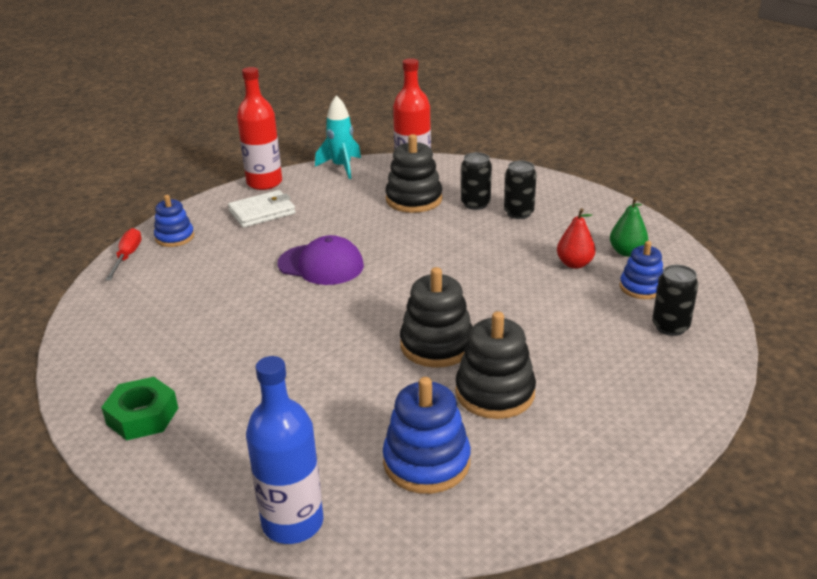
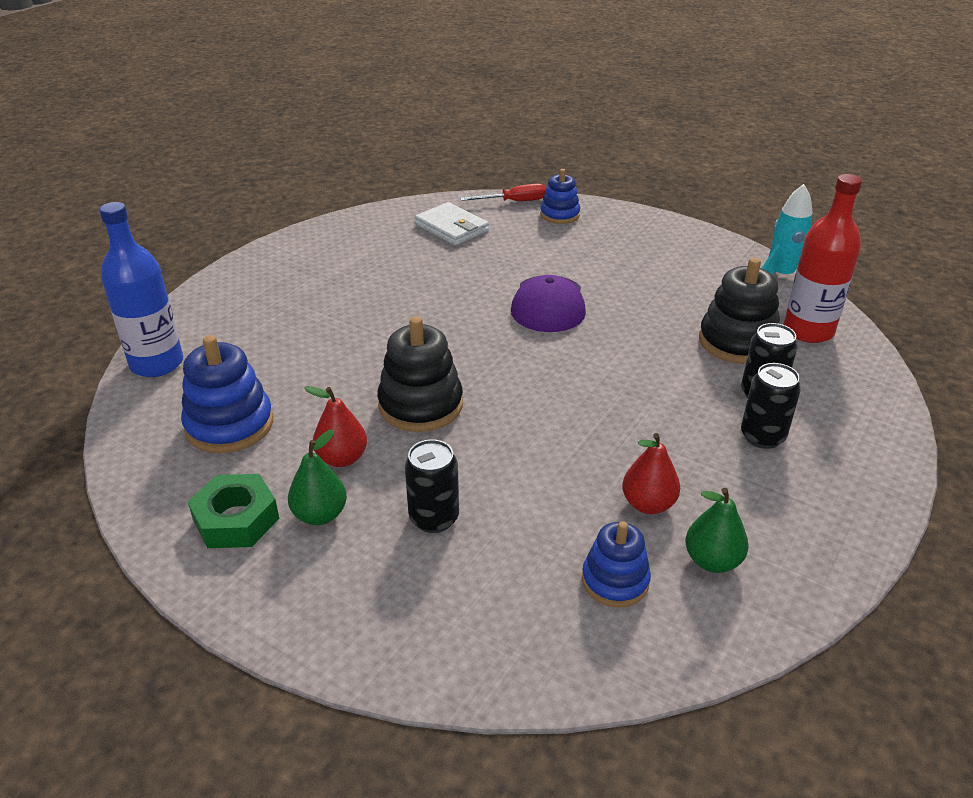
camera: 75 degrees right, 5 degrees up
(142, 416) = (286, 266): green nut -> green nut (236, 519)
(262, 212) = (637, 248): white wallet -> white wallet (451, 228)
(264, 183) = (703, 236): red bottle -> none
(495, 393) = (342, 458): black stacking toy -> red pear
(562, 408) = (320, 515): none -> green pear
(670, 327) = (519, 616): black can -> black can (434, 518)

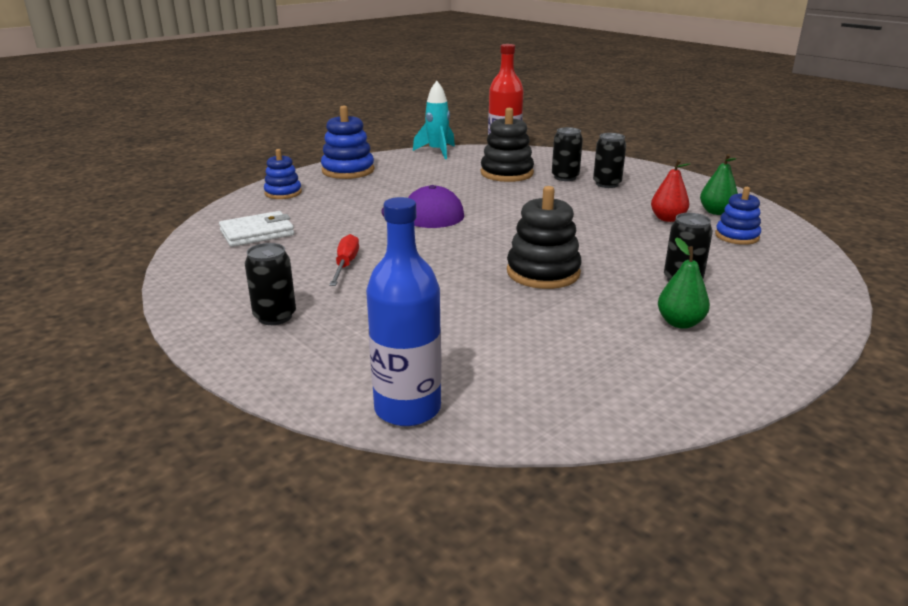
camera: 75 degrees left, 10 degrees down
(229, 425) = (545, 362): blue stacking toy -> blue stacking toy (348, 170)
(236, 519) = (687, 361): green nut -> none
(291, 276) = (275, 316): none -> black can
(342, 458) = (607, 309): red pear -> none
(514, 202) = (237, 205): red screwdriver -> red screwdriver (345, 265)

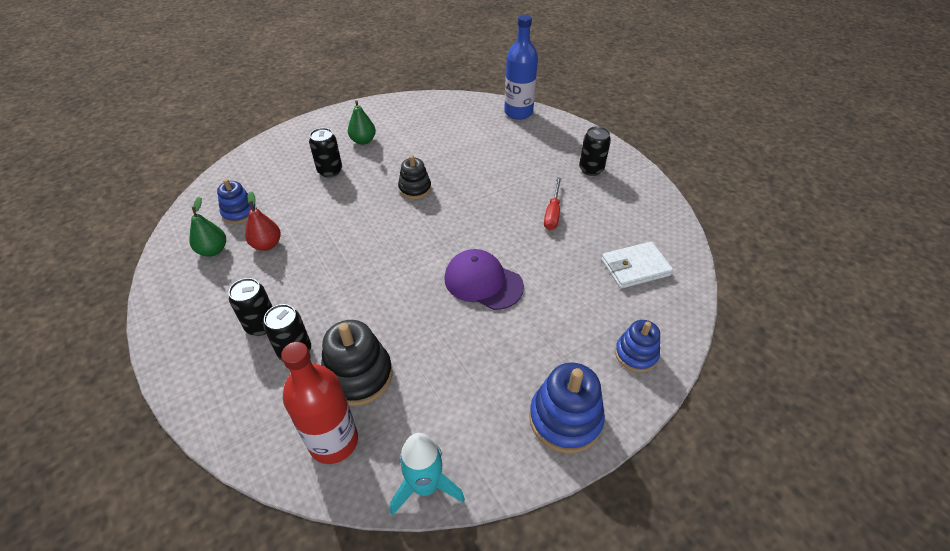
camera: 170 degrees left, 20 degrees up
(543, 272) = (415, 189): black stacking toy -> black stacking toy, size x0.64

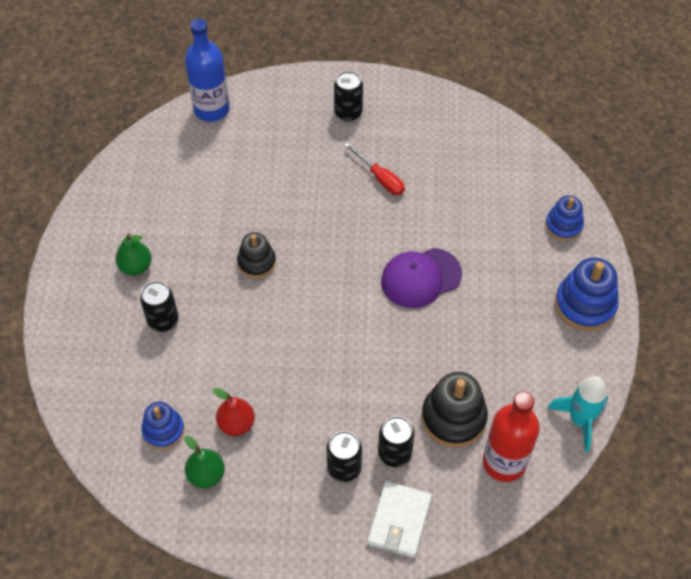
camera: 55 degrees left, 10 degrees up
(635, 267) = (485, 166): white wallet -> white wallet (399, 521)

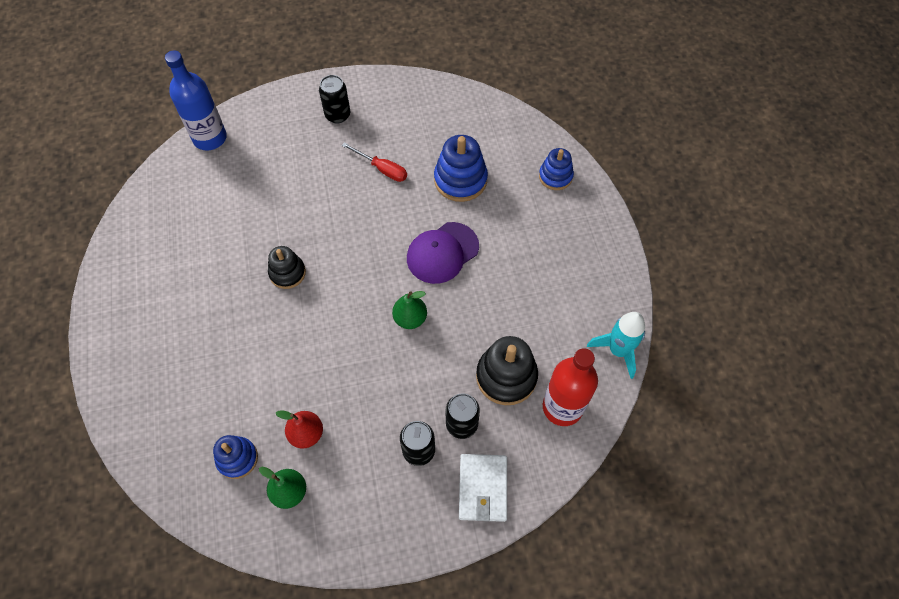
camera: 15 degrees left, 5 degrees up
(136, 267) = (172, 304): green pear -> green pear (410, 318)
(163, 320) = (211, 350): black can -> none
(585, 305) = (593, 243): blue stacking toy -> blue stacking toy (460, 180)

